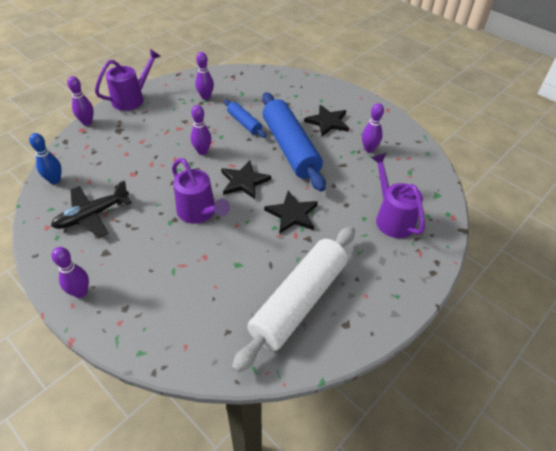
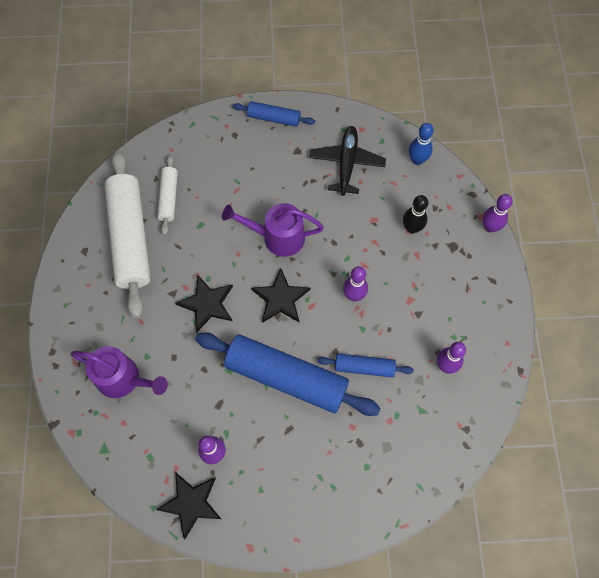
camera: 135 degrees right, 20 degrees up
(80, 292) = (274, 118): purple bowling pin -> blue rolling pin
(122, 153) = (412, 228): none -> black bowling pin
(132, 98) = (503, 291): purple watering can -> none
(236, 305) = (168, 198): none -> white rolling pin
(327, 122) = (290, 454): black star -> black star (191, 503)

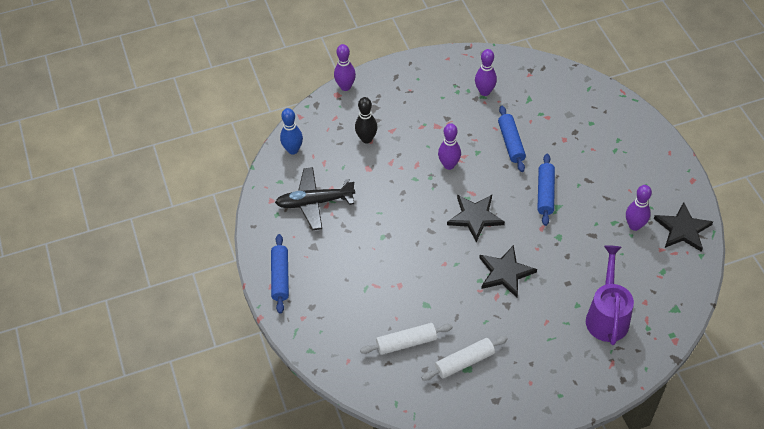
camera: 105 degrees left, 15 degrees down
(130, 237) = (464, 362): white rolling pin -> white rolling pin, size x0.49
(276, 237) = (415, 237): purple watering can -> none
(286, 377) = (545, 193): blue rolling pin -> blue rolling pin, size x0.49

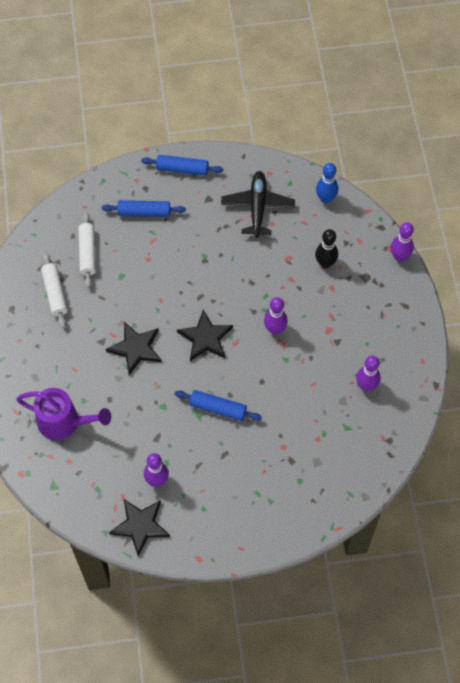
camera: 100 degrees right, 10 degrees up
(511, 143) = (290, 393): blue rolling pin -> blue rolling pin (144, 212)

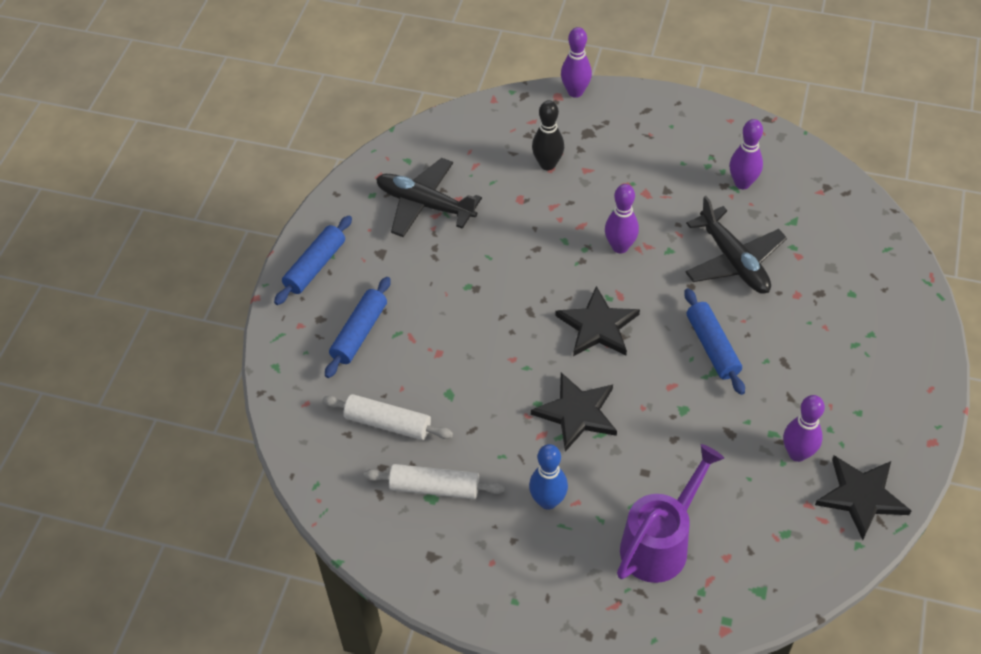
camera: 65 degrees left, 10 degrees down
(218, 408) = (712, 347): blue rolling pin -> blue rolling pin turned 60 degrees counterclockwise
(294, 400) = (734, 261): none -> black plane
(325, 199) = (452, 133): blue bowling pin -> blue bowling pin (548, 501)

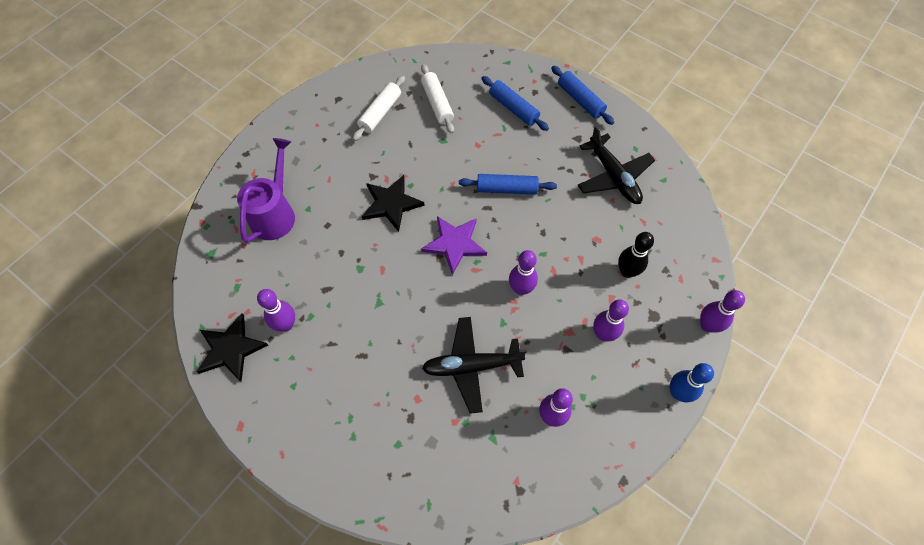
camera: 110 degrees right, 10 degrees up
(388, 423) = (437, 103): white rolling pin -> white rolling pin turned 60 degrees counterclockwise
(424, 204) = (613, 176): black plane -> black plane turned 105 degrees clockwise
(548, 501) = (338, 165): blue bowling pin -> blue bowling pin (678, 392)
(597, 326) = (454, 244): black star -> purple star
(632, 166) = (603, 334): none -> purple bowling pin
(660, 542) = (275, 213): purple watering can -> purple watering can turned 135 degrees counterclockwise
(712, 347) = (400, 311): blue rolling pin -> blue rolling pin (506, 189)

